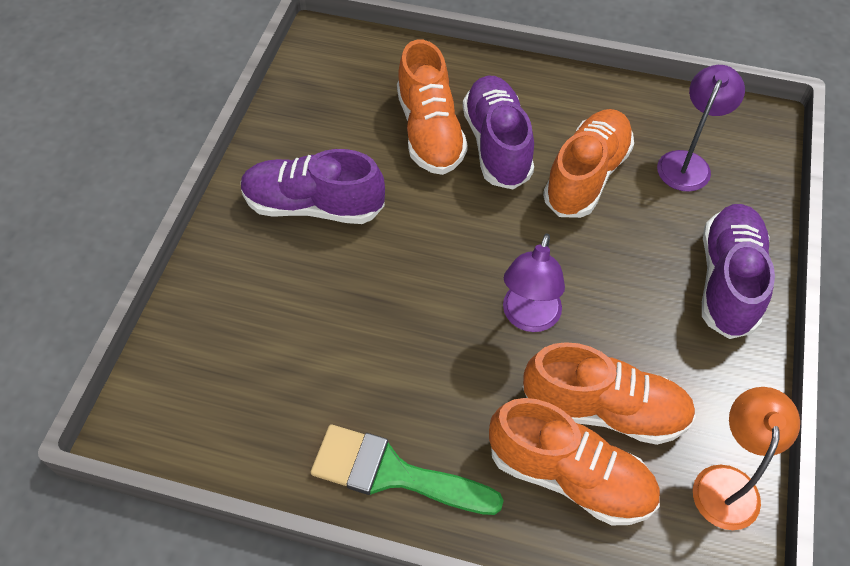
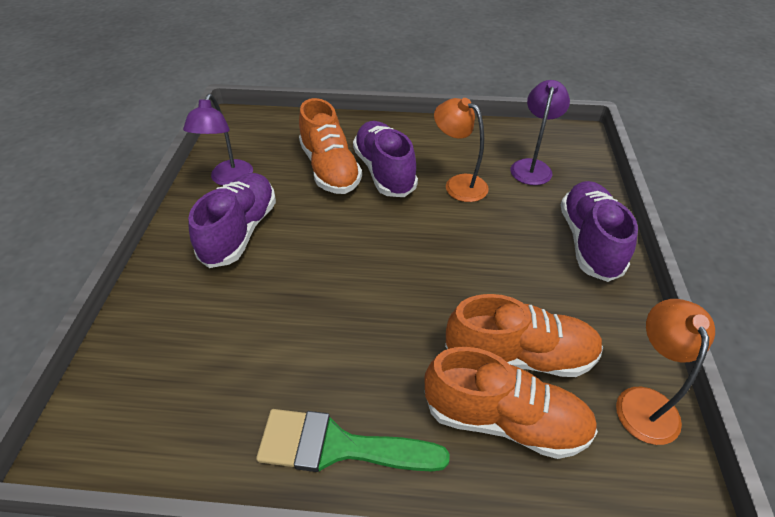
camera: 10 degrees left, 10 degrees down
(314, 206) = (240, 231): purple shoe -> purple shoe turned 105 degrees clockwise
(528, 318) = (436, 292): purple lamp -> purple lamp (229, 179)
(586, 176) = (458, 184): orange shoe -> orange lamp

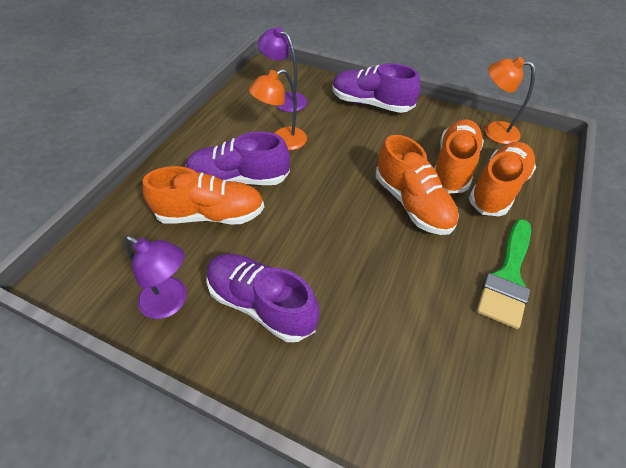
camera: 70 degrees left, 5 degrees up
(422, 320) = (412, 203): none -> orange shoe

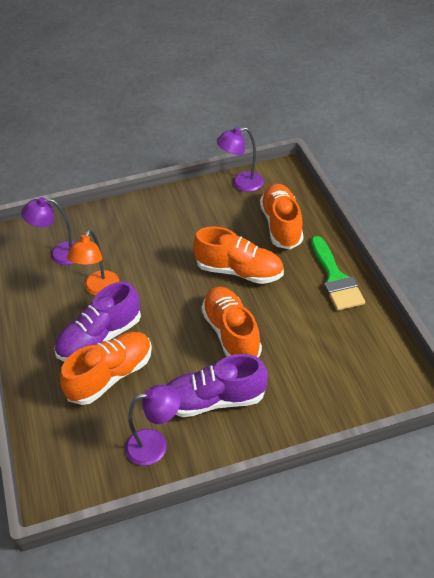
camera: 40 degrees left, 5 degrees down
(371, 104) = (133, 215): purple shoe -> none
(453, 166) = (240, 228): orange shoe -> orange shoe (231, 334)
(493, 131) = (241, 183): orange lamp -> purple lamp

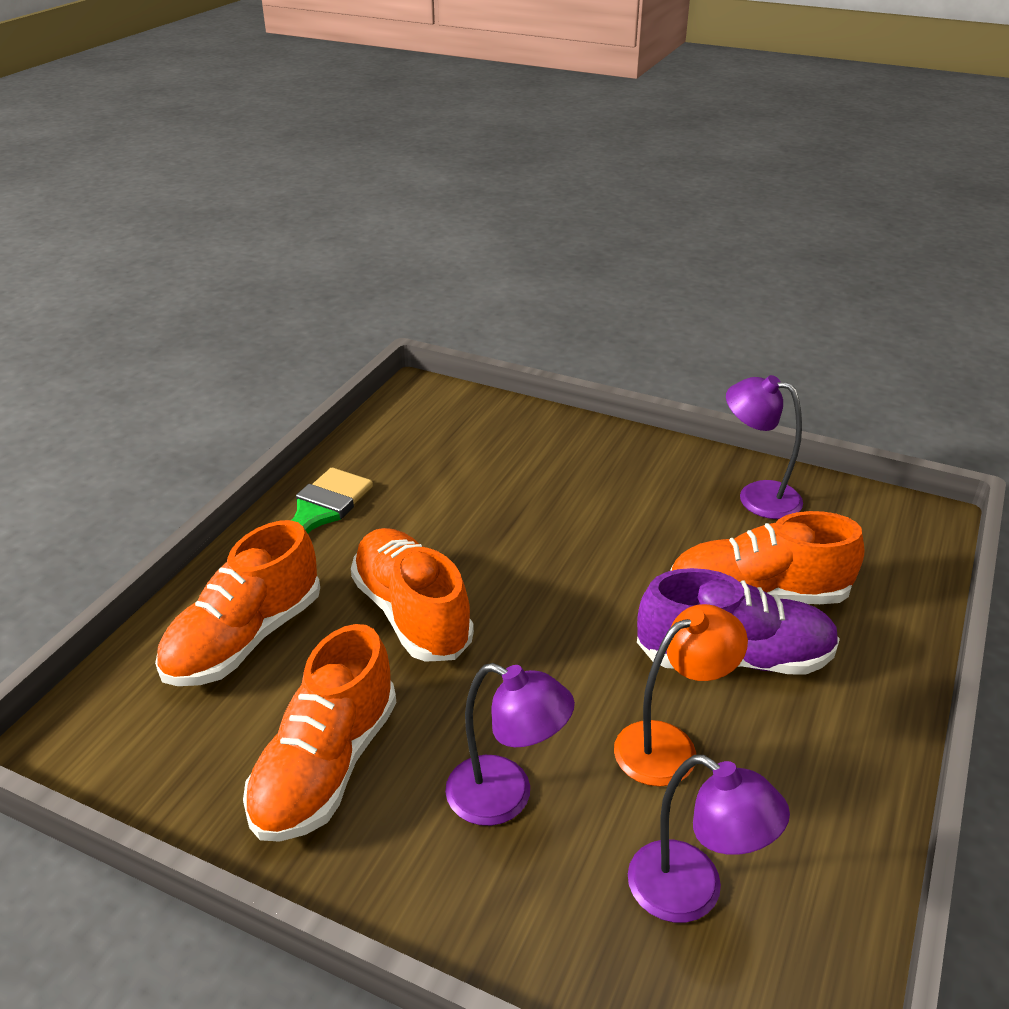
camera: 140 degrees left, 10 degrees down
(214, 400) = (641, 495): purple shoe -> none
(231, 334) = (533, 544): orange shoe -> orange shoe (326, 766)
(241, 183) = (162, 777): purple lamp -> purple lamp (505, 797)

